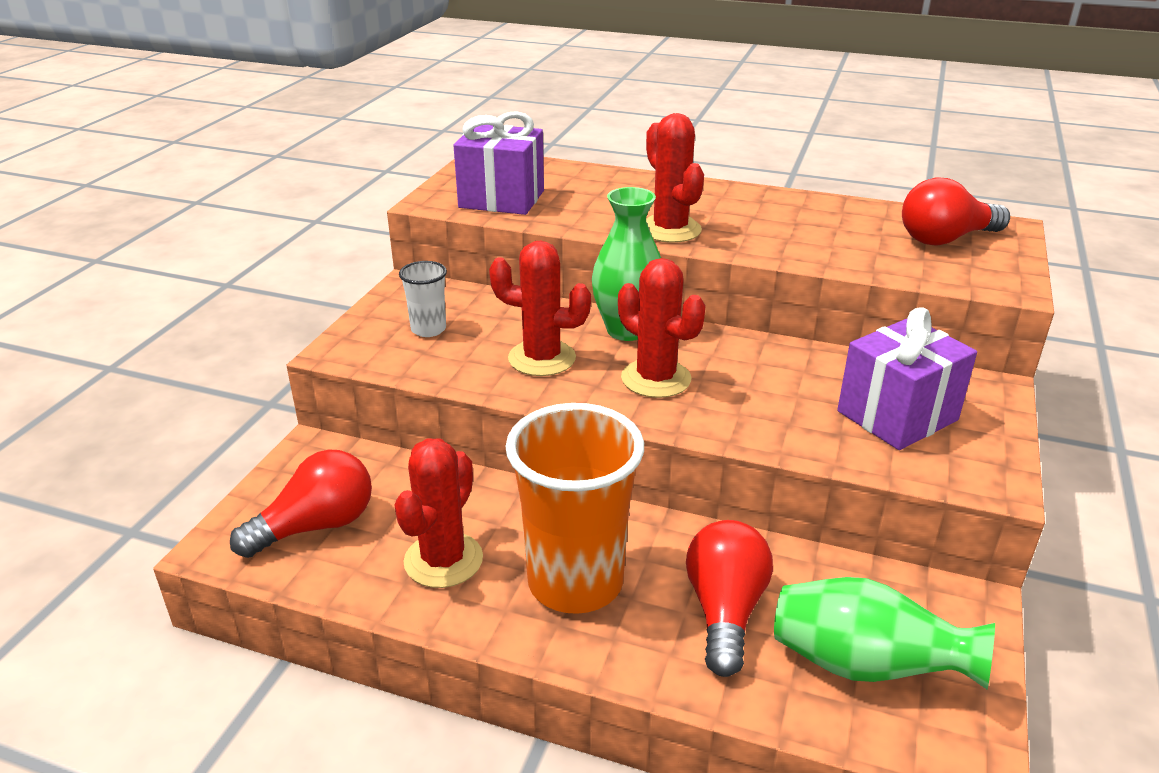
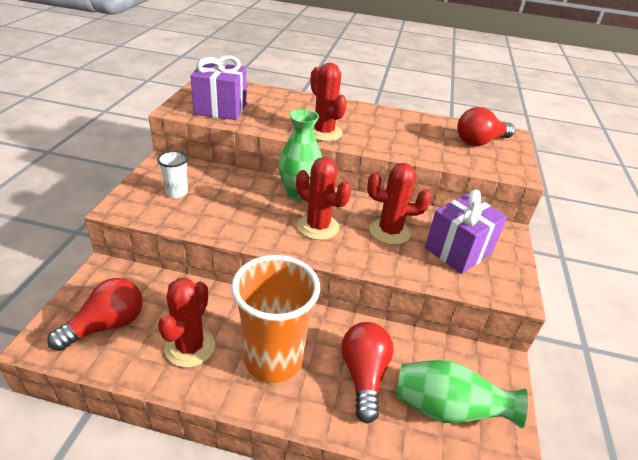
camera: 10 degrees left, 5 degrees up
(542, 358) = (248, 213): red cactus -> red cactus (389, 231)

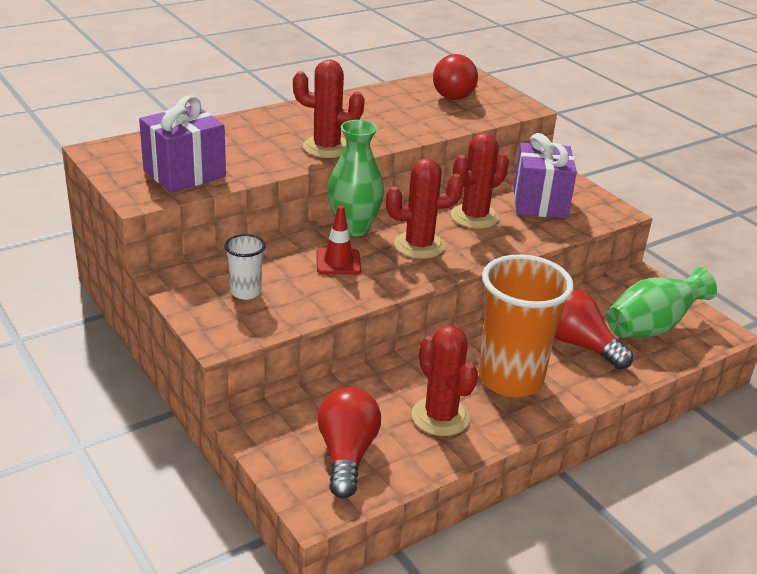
camera: 45 degrees left, 5 degrees down
(253, 207) = (338, 262): none -> red traffic cone

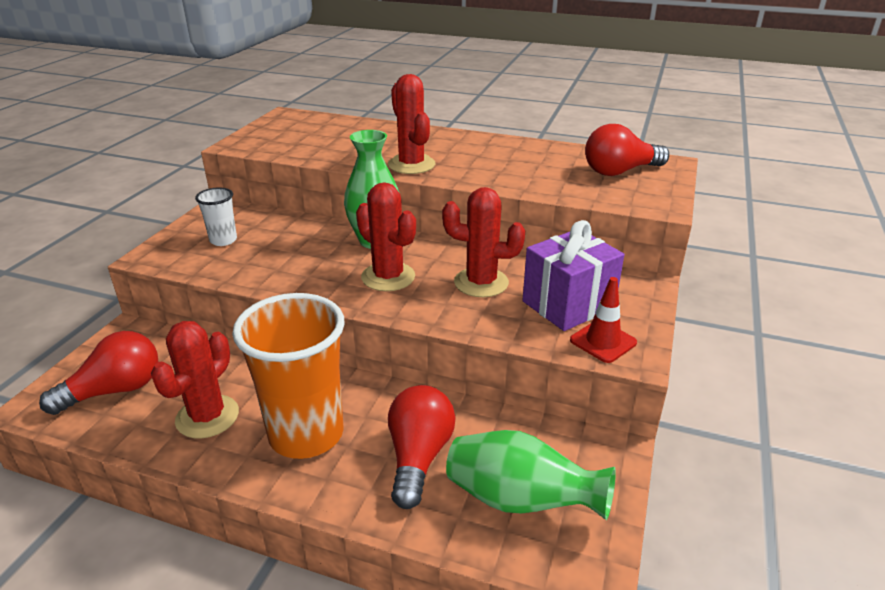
camera: 55 degrees right, 0 degrees up
(184, 173) = (290, 143): purple gift -> none
(338, 262) = (312, 255): red traffic cone -> red traffic cone (603, 341)

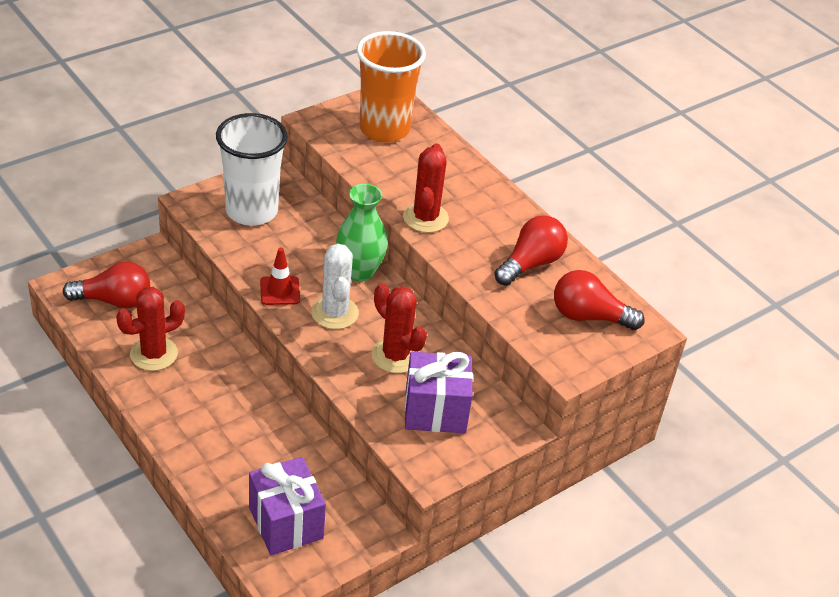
camera: 30 degrees right, 10 degrees up
(223, 240) = (251, 211): white cup -> white cup, size x2.17
(306, 434) = (201, 402): orange cup -> orange cup (384, 129)
(388, 277) = (335, 313): red cactus -> white cactus
(418, 456) = (254, 459): red light bulb -> red light bulb (530, 263)
(520, 500) = (286, 523): green vase -> purple gift
(603, 341) = (422, 452): red traffic cone -> red traffic cone (280, 291)

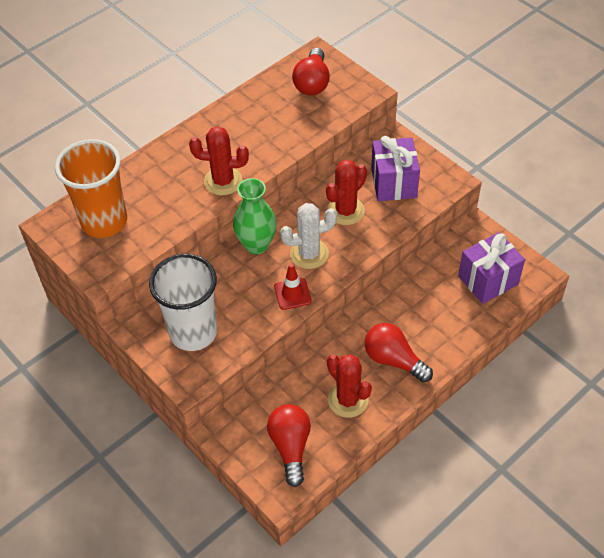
camera: 90 degrees left, 10 degrees up
(530, 263) = (263, 116): red light bulb -> red light bulb (393, 360)

